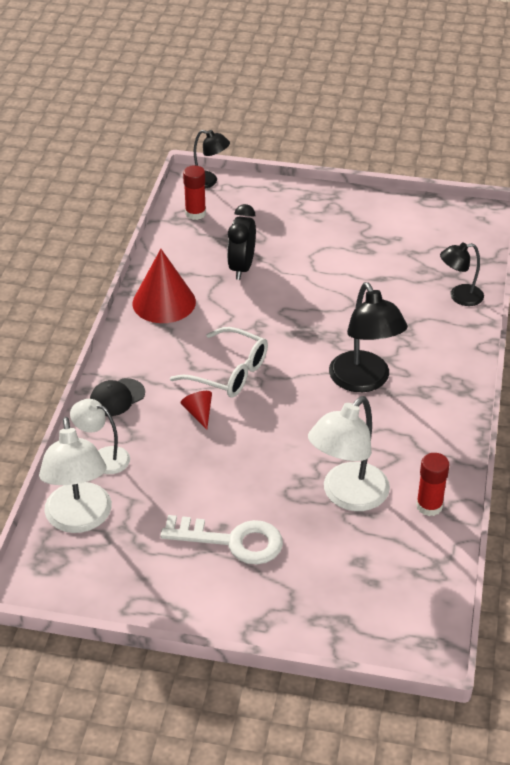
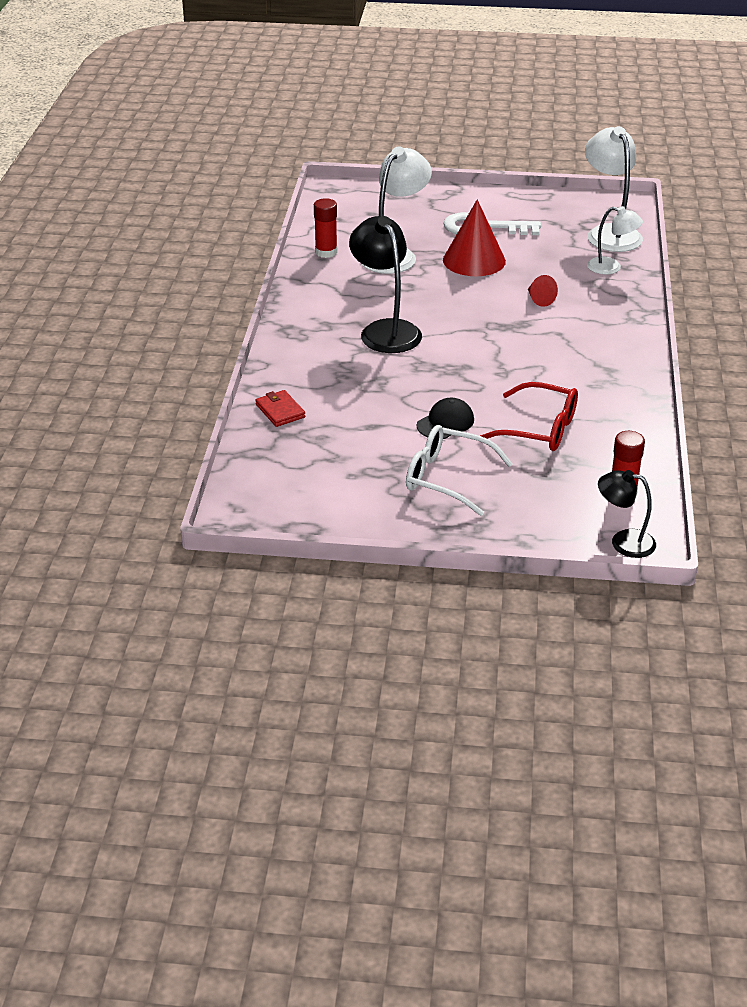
camera: 175 degrees right, 5 degrees down
(117, 397) = (621, 307): black cap -> black cap (445, 422)
(164, 302) = (615, 388): red cone -> red cone (474, 260)
(229, 373) = (521, 330): white glasses -> white glasses (447, 478)
(241, 268) = (539, 429): black clock -> red glasses
(459, 296) = (280, 411): black lamp -> red wallet

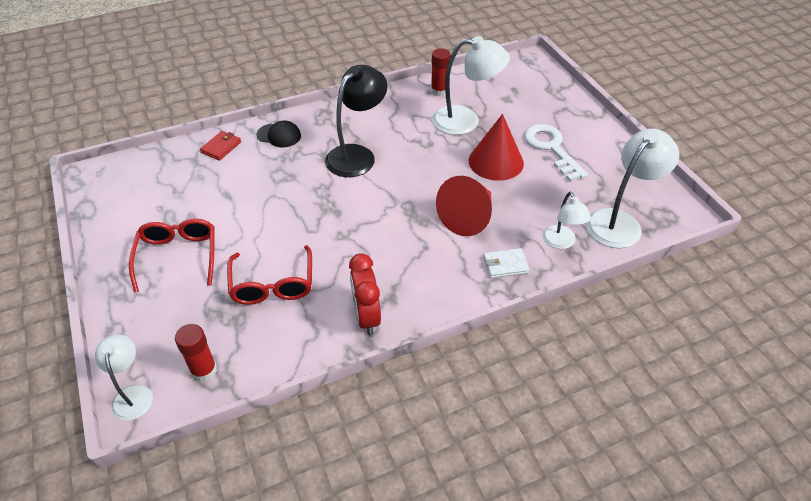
camera: 60 degrees right, 10 degrees up
(445, 422) = (252, 229): black cap -> black cap (279, 135)
(447, 478) = (178, 256): white glasses -> red glasses
(539, 299) = (468, 217): red cone -> red cone, size x2.10
(615, 302) = (505, 265): none -> white wallet
(623, 389) = (366, 317): none -> red clock
(623, 542) = (133, 394): black lamp -> white lamp

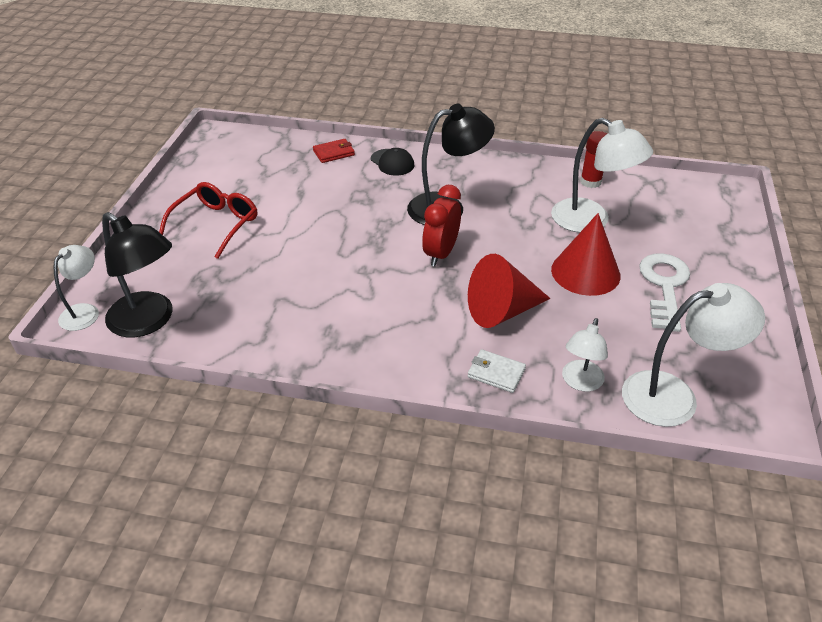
camera: 35 degrees right, 5 degrees down
(204, 370) = (149, 321): red glue stick -> black lamp
(273, 285) = (265, 282): red glasses -> none
(366, 317) = (316, 349): red clock -> red clock (440, 253)

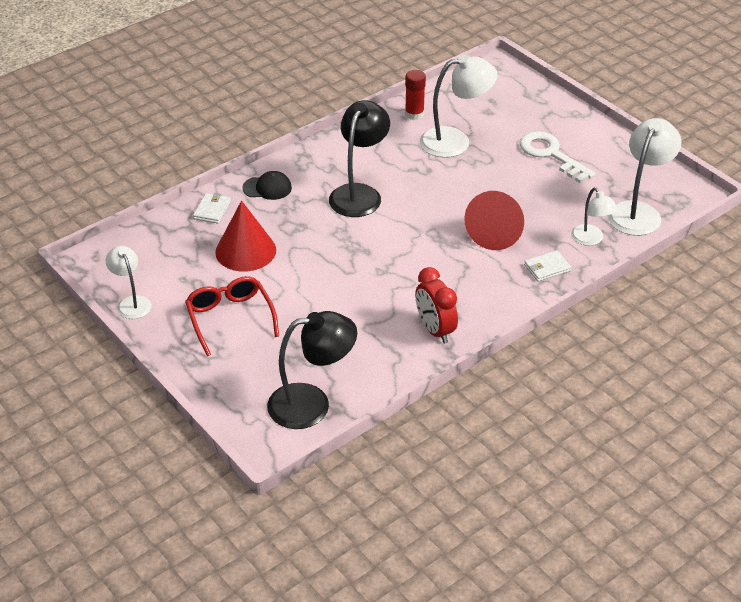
camera: 50 degrees left, 0 degrees up
(85, 311) = (258, 435): white lamp -> white lamp (131, 302)
(334, 153) = (212, 210): red wallet -> white wallet
(440, 253) = (407, 226): red clock -> red clock (435, 330)
(585, 272) = (501, 176): red cone -> red cone (245, 251)

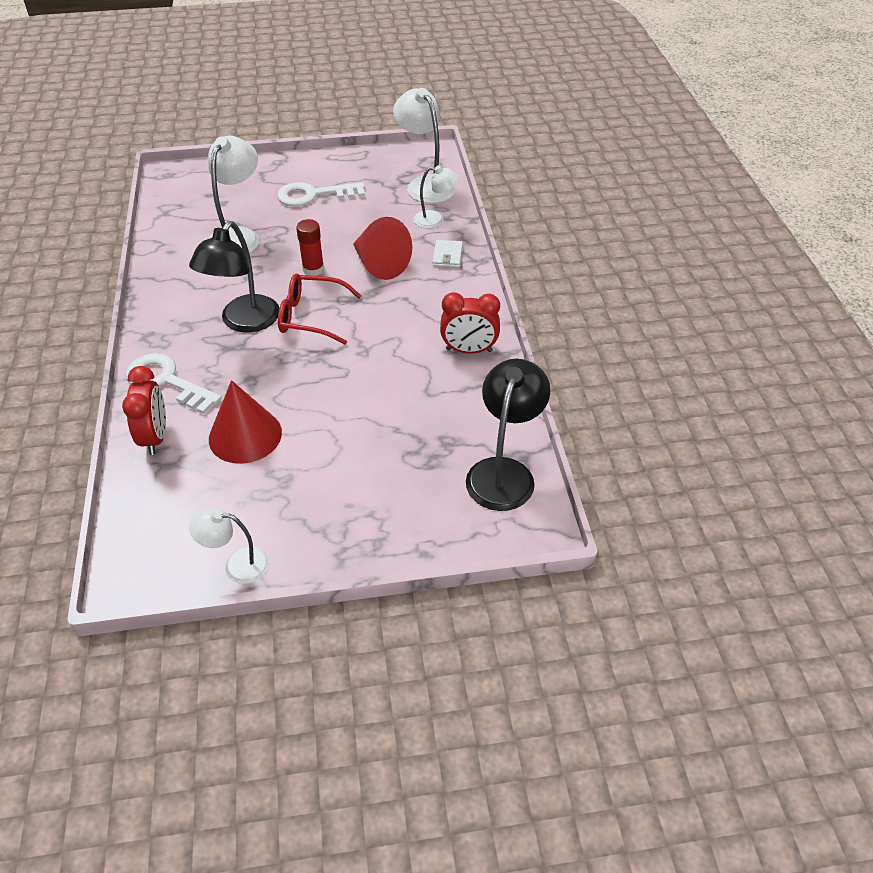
camera: 60 degrees left, 5 degrees up
(212, 210) = (155, 437): white wallet -> red clock
(230, 318) = (335, 487): red glasses -> red glasses (311, 316)
(267, 188) = (167, 381): black cap -> white key
(359, 193) = (244, 322): black lamp -> black lamp turned 120 degrees counterclockwise
(414, 114) = (173, 243): red glue stick -> red glue stick (313, 269)

